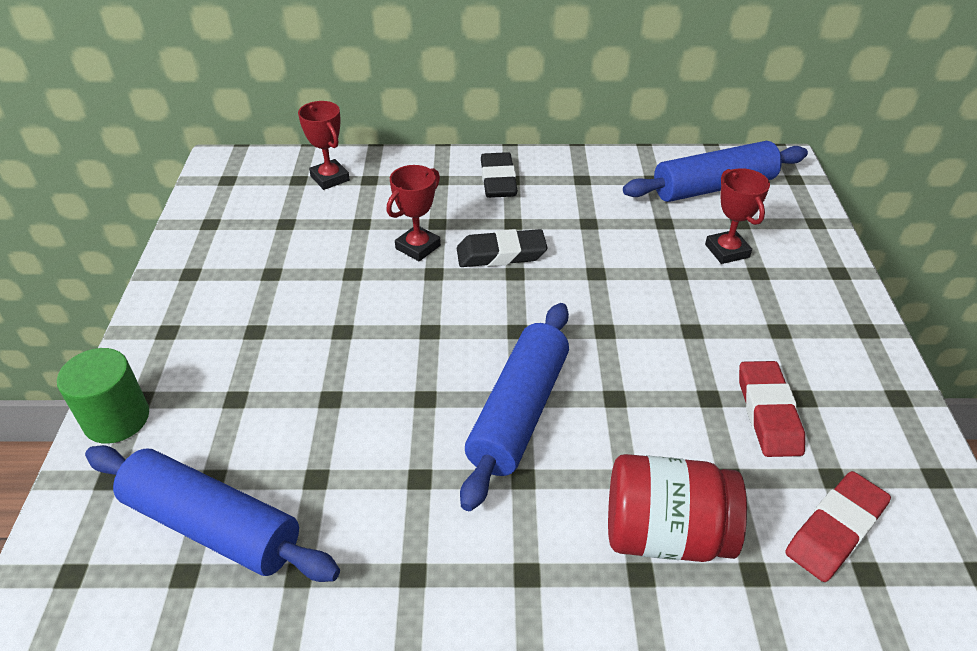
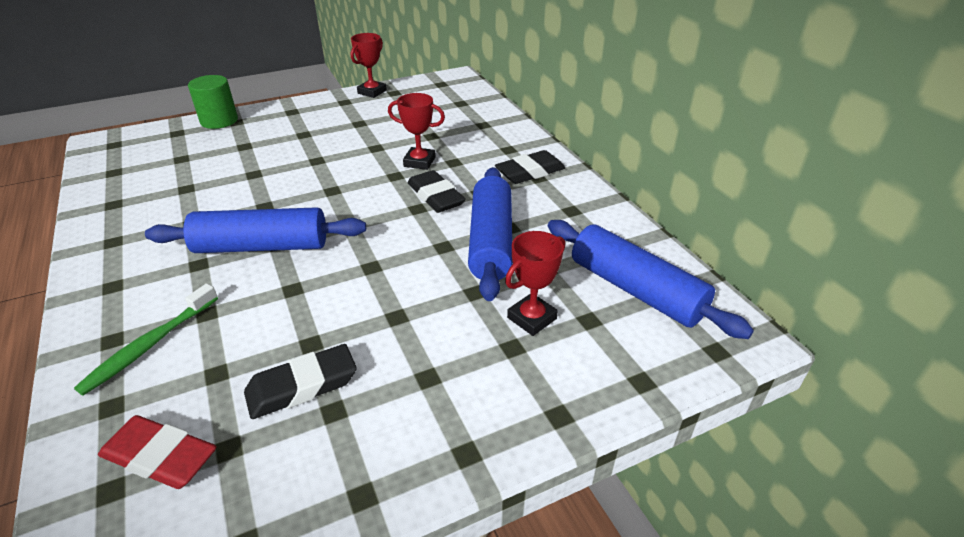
camera: 65 degrees right, 5 degrees down
(212, 526) = (146, 169): blue rolling pin -> blue rolling pin (490, 241)
(330, 178) = (471, 111): red trophy -> red trophy (372, 92)
(665, 533) = (150, 345): red jar -> green toothbrush
(768, 413) = (302, 386): red eraser -> black eraser

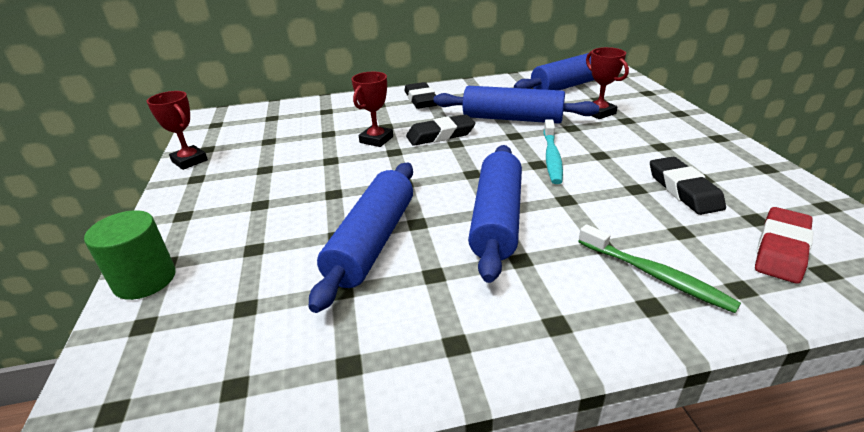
camera: 75 degrees left, 5 degrees down
(240, 190) = (372, 242): none -> blue rolling pin
(387, 276) = (552, 157): none -> turquoise toothbrush

